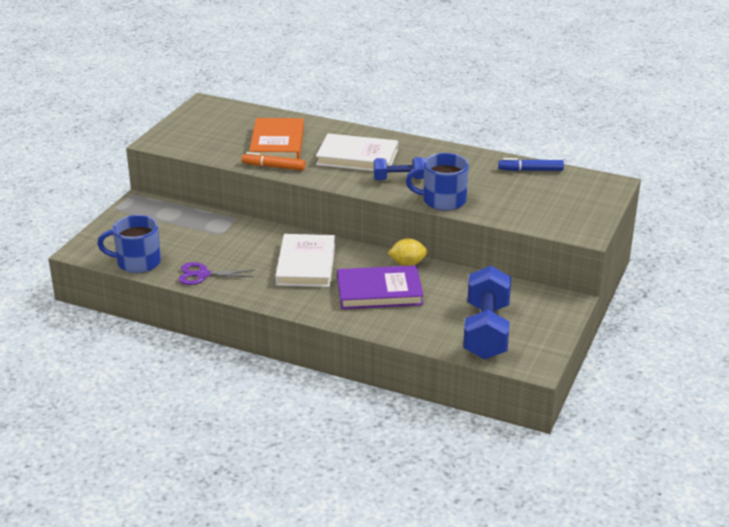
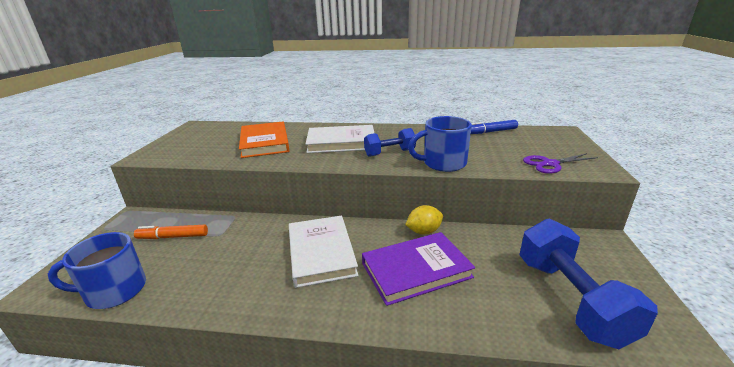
camera: 15 degrees left, 5 degrees down
(203, 275) = (200, 292): purple scissors -> purple scissors (550, 164)
(273, 167) = (266, 160): orange marker -> orange marker (173, 237)

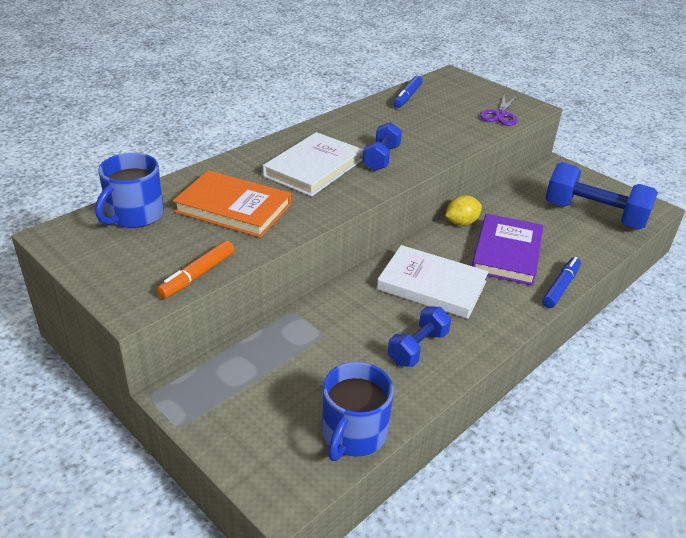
camera: 55 degrees left, 10 degrees up
(173, 237) = (284, 369): orange marker -> orange marker (197, 275)
(234, 278) = (417, 348): none -> blue dumbbell
(407, 325) = (560, 287): none -> blue marker
(424, 231) = (461, 223): yellow lemon -> yellow lemon turned 45 degrees clockwise
(443, 163) = (440, 148): blue mug -> blue mug (134, 215)

